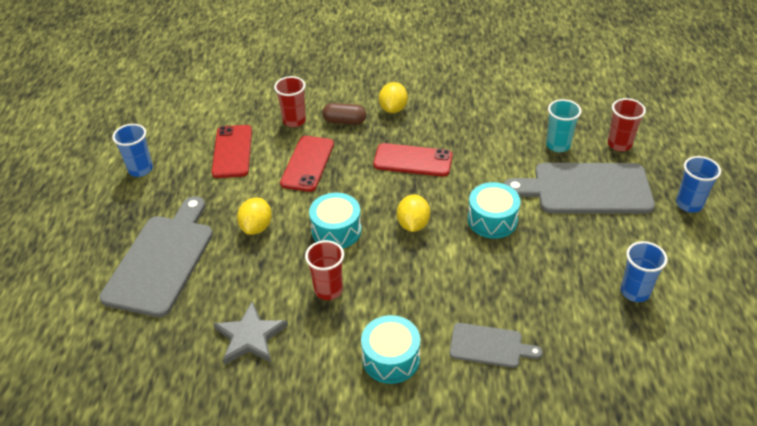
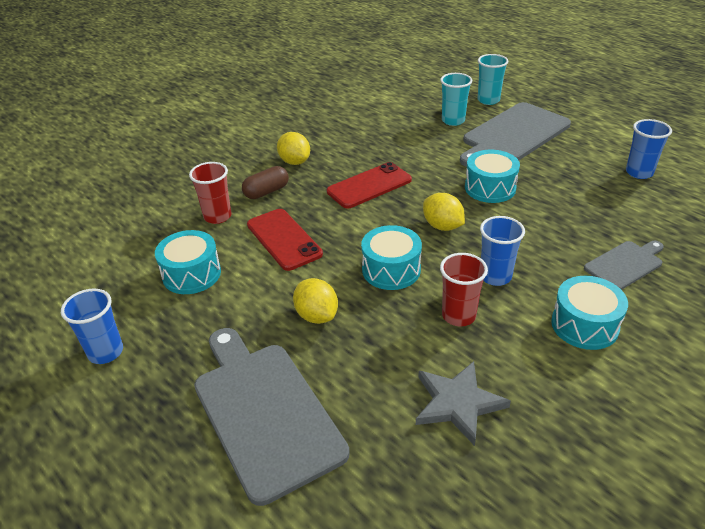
camera: 45 degrees left, 5 degrees down
(232, 151) = (191, 274): red phone -> turquoise drum
(619, 144) = (488, 100): red cup -> turquoise cup
(689, 204) = (581, 110): blue cup -> blue cup (495, 276)

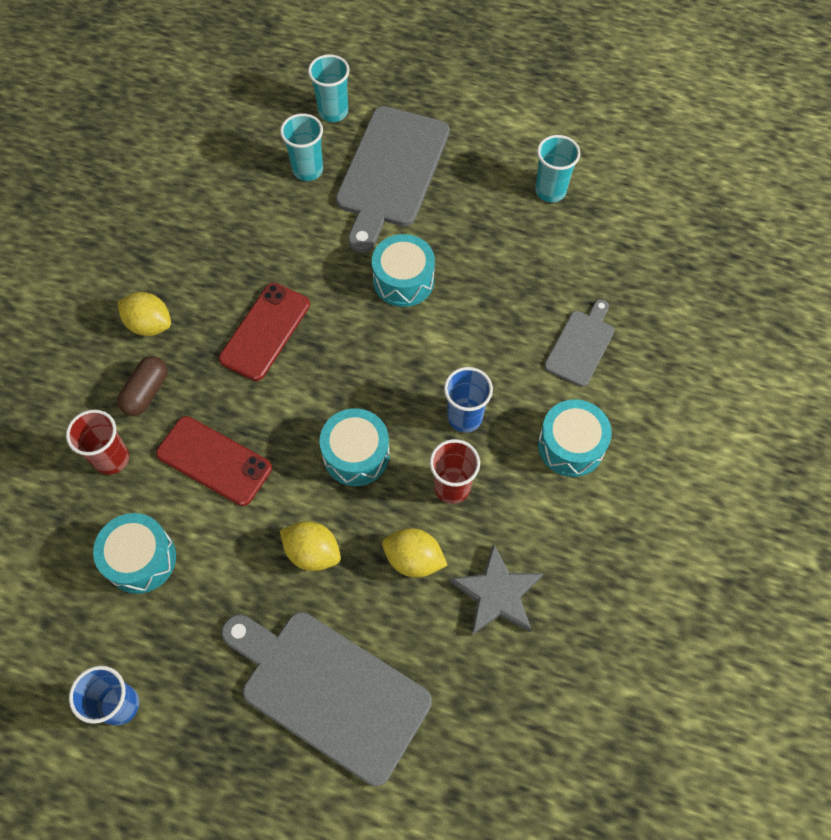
camera: 30 degrees left, 25 degrees up
(442, 226) = (379, 365): yellow lemon -> yellow lemon (414, 559)
(639, 172) = (550, 191): blue cup -> turquoise cup

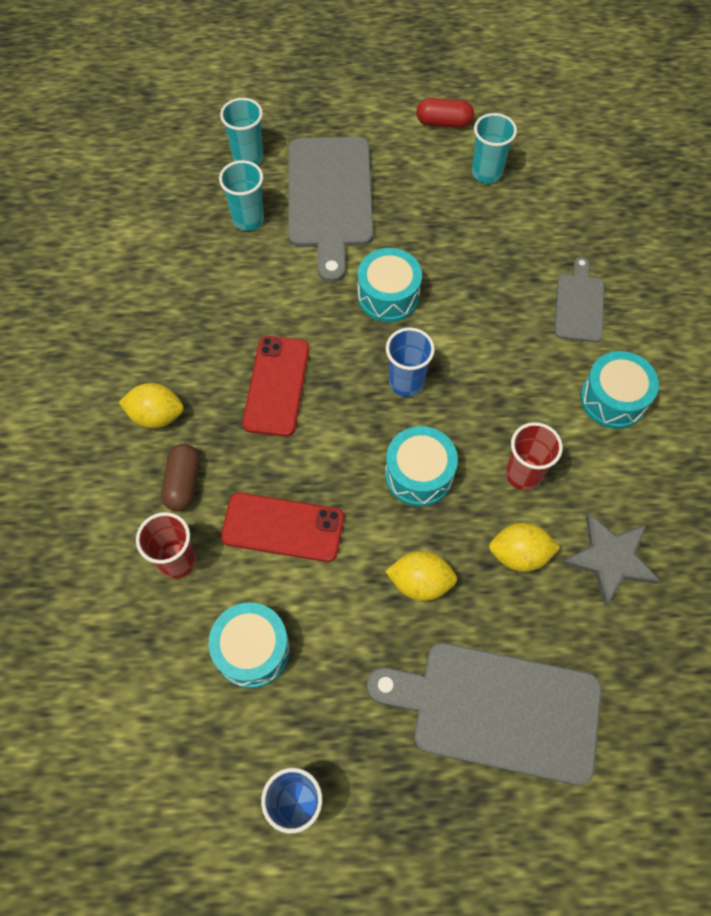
camera: 20 degrees left, 0 degrees up
(465, 417) = (505, 405): blue cup -> blue cup (406, 382)
(531, 130) = (443, 123): none -> red capsule

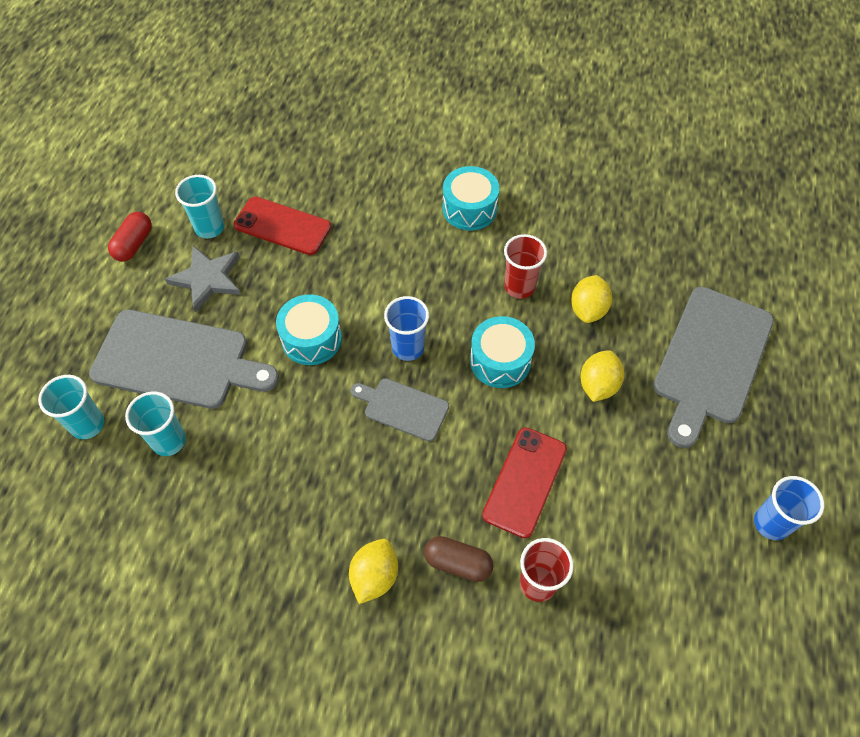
camera: 75 degrees left, 5 degrees down
(252, 650) = (636, 532): turquoise drum -> none
(276, 386) = (376, 456): red phone -> red phone (282, 226)
(579, 305) = (375, 204): grey cutting board -> grey cutting board (403, 408)
(610, 559) = (604, 252): grey star -> grey star (207, 279)

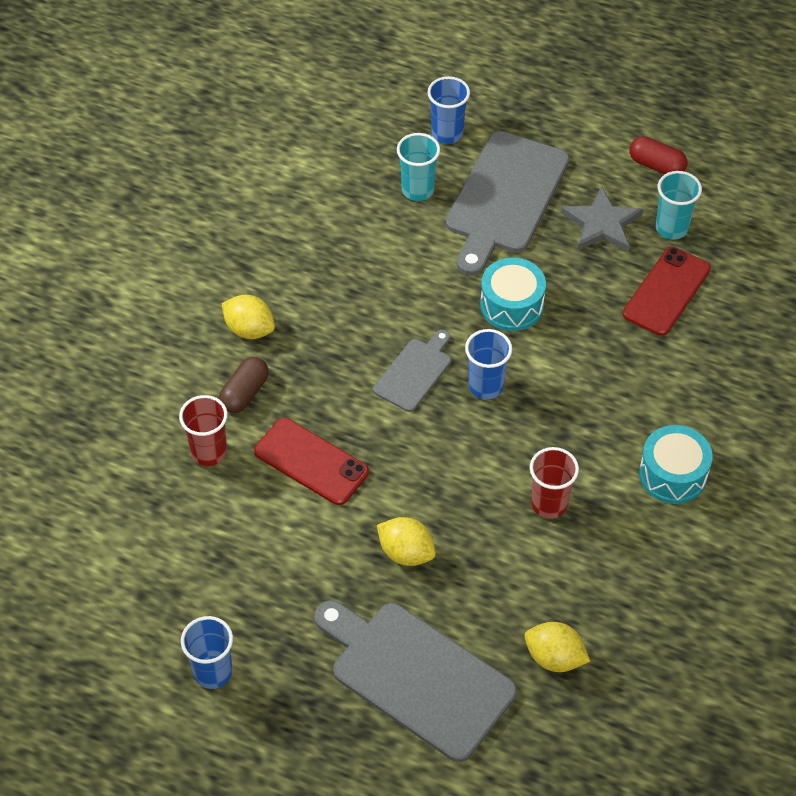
camera: 100 degrees right, 5 degrees down
(87, 424) = (447, 133): turquoise cup -> blue cup
(500, 361) = (454, 467): turquoise drum -> none
(588, 309) = (506, 566): yellow lemon -> yellow lemon (554, 657)

